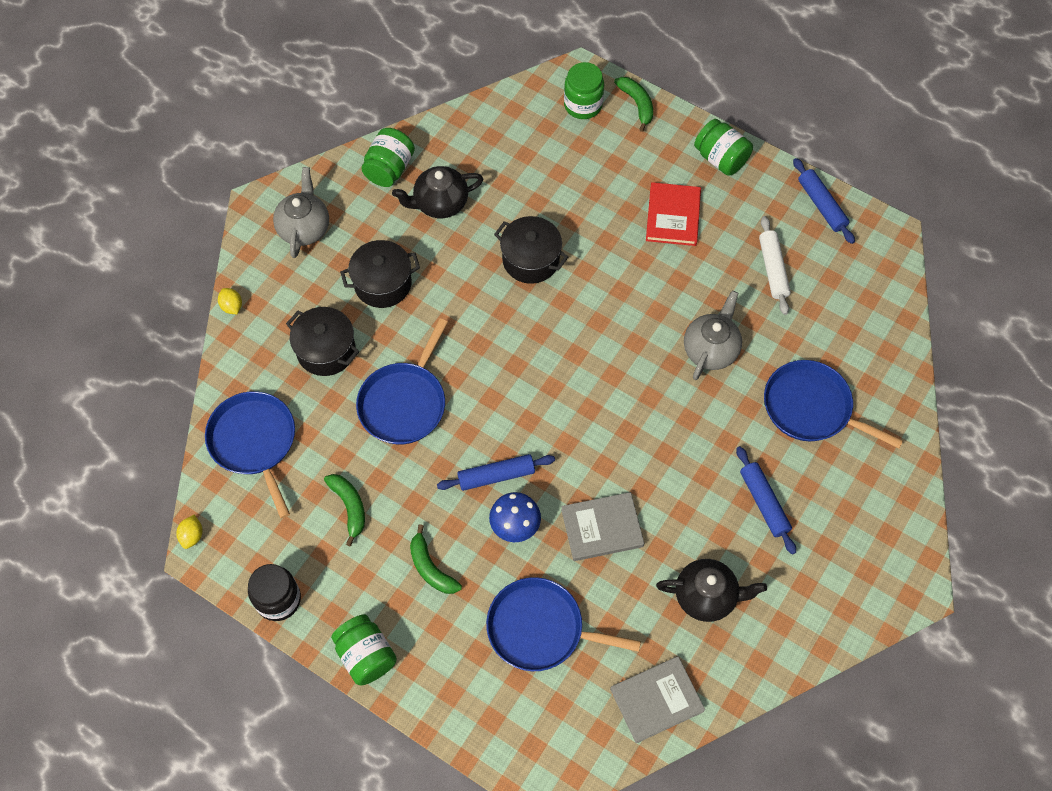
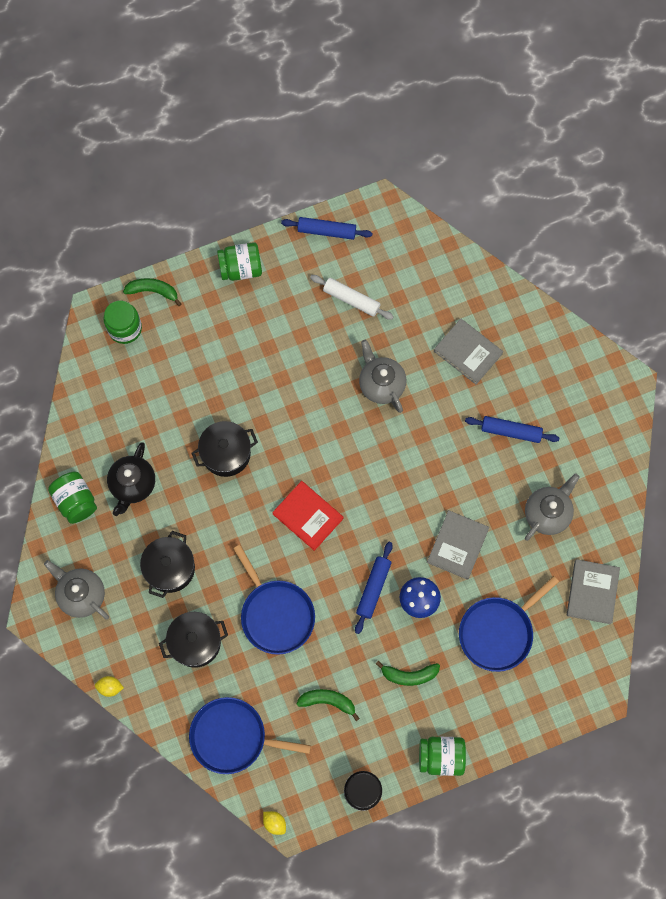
camera: 55 degrees left, 10 degrees up
(673, 216) = (262, 334): red book -> red book (308, 516)
(706, 596) = (547, 513): black teapot -> grey teapot
(811, 408) = (468, 352): blue pan -> grey book

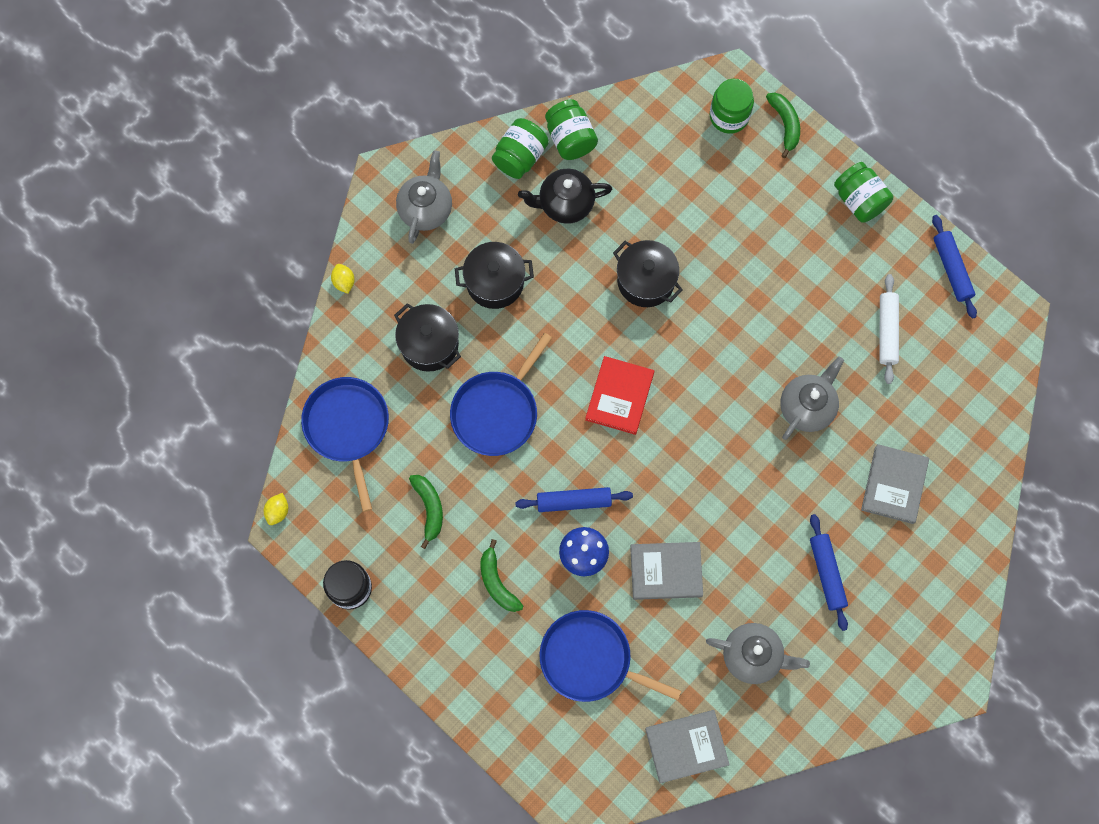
camera: 65 degrees right, 0 degrees up
(441, 757) = (424, 656): green jar -> green jar (570, 139)

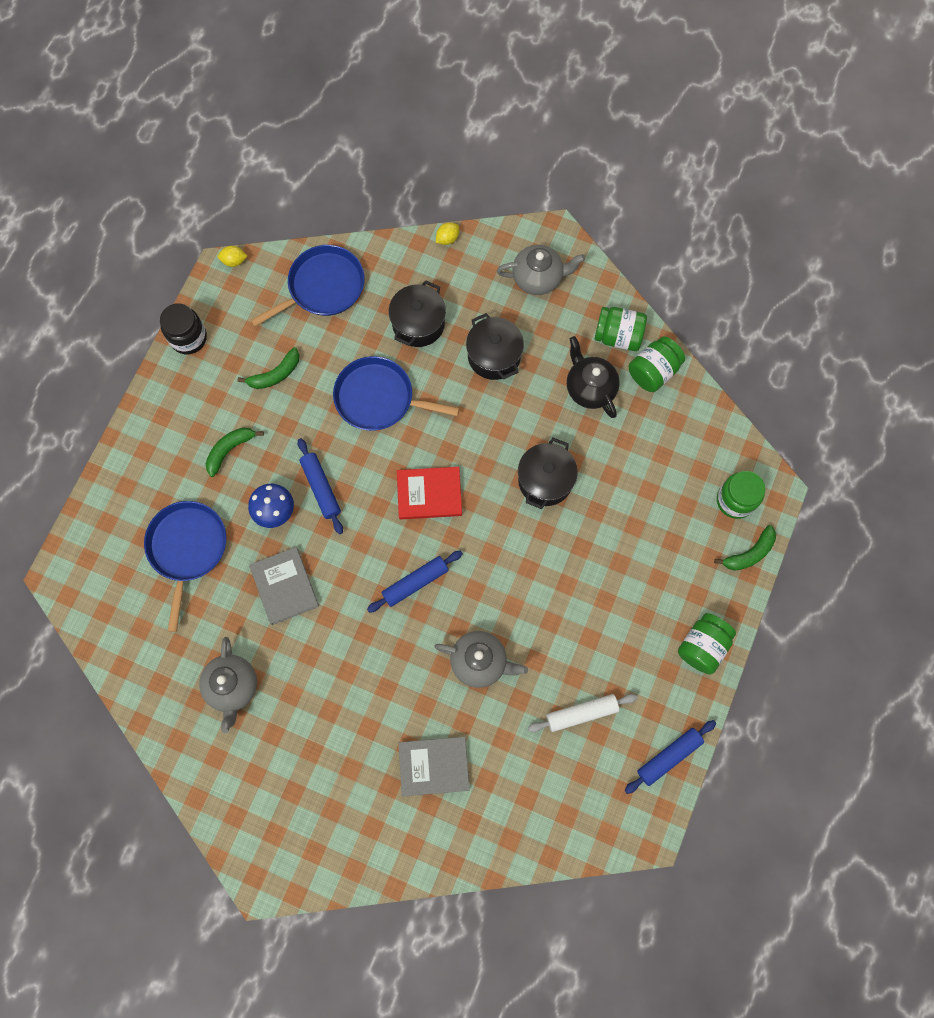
camera: 70 degrees right, 0 degrees up
(686, 746) = (135, 655): grey book -> none
(826, 573) = (329, 729): blue rolling pin -> blue rolling pin (415, 583)

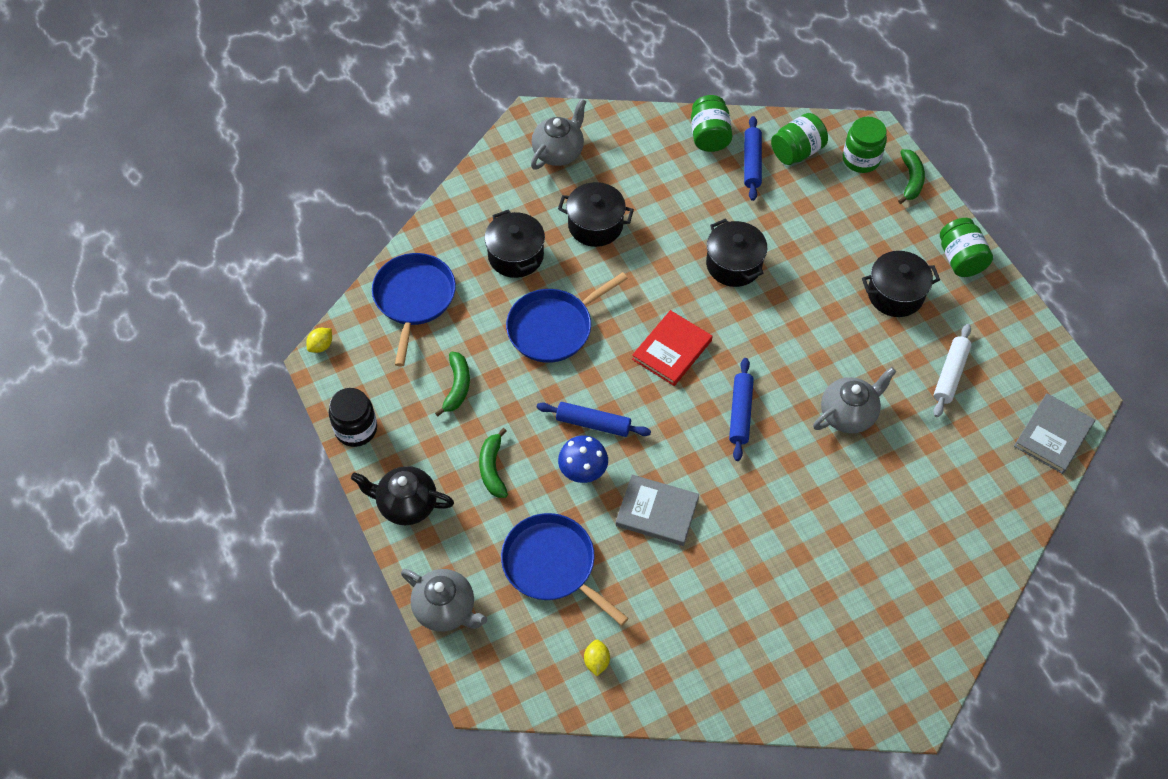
camera: 50 degrees left, 15 degrees down
(232, 686) = (713, 616): grey teapot -> grey teapot (446, 609)
(434, 766) = (911, 509): grey book -> grey book (1053, 435)
(447, 239) = (462, 186): yellow lemon -> yellow lemon (596, 661)
(590, 388) = (684, 183): black teapot -> black teapot (406, 504)
(618, 336) = (658, 137): green jar -> green jar (797, 152)
(622, 619) = (895, 294): none -> black pot
(668, 756) = (1032, 341): blue rolling pin -> blue rolling pin (752, 163)

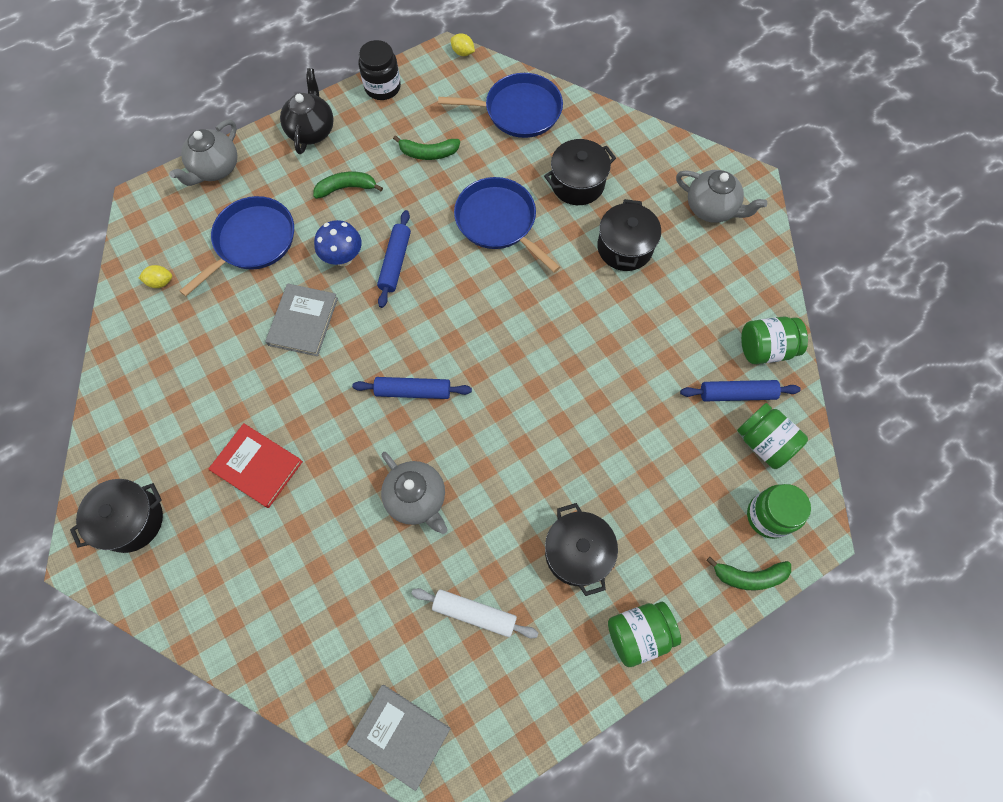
camera: 85 degrees right, 10 degrees up
(672, 350) = (482, 325): red book -> red book (257, 466)
(733, 264) = (594, 379): black pot -> black pot (131, 520)

